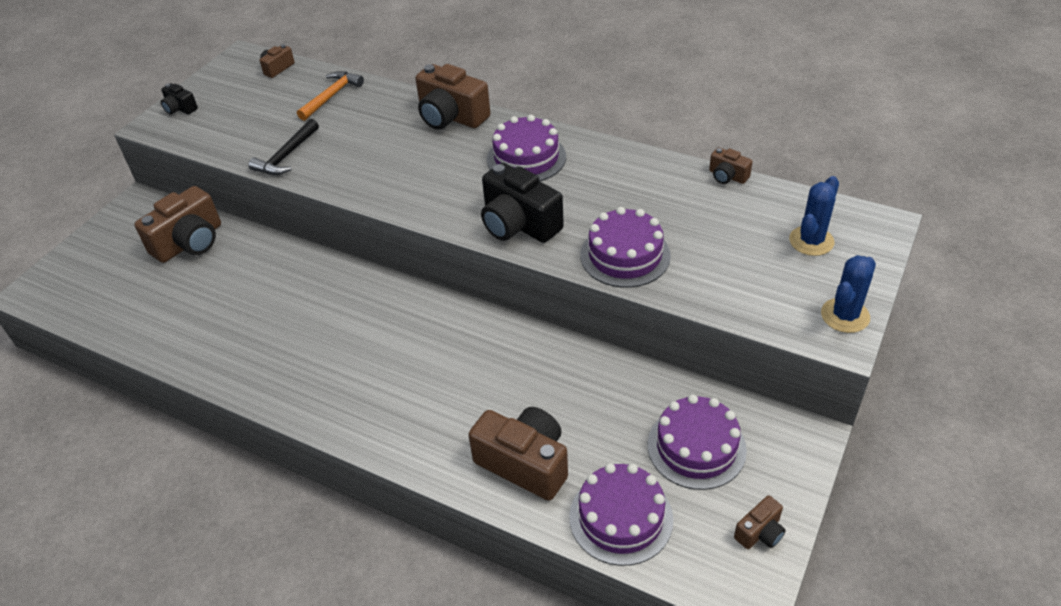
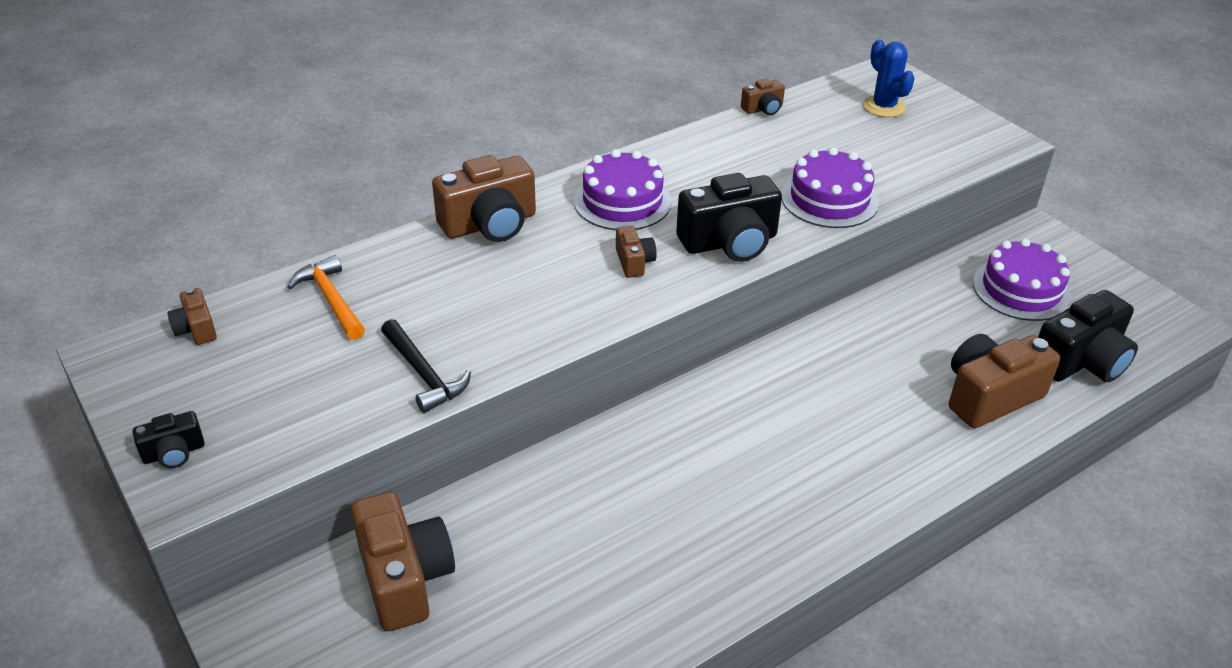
camera: 65 degrees left, 5 degrees down
(621, 518) = (1081, 361): purple cake -> black camera
(760, 532) = (1126, 294): brown camera -> brown camera (634, 262)
(845, 315) = (983, 129): blue cactus -> none

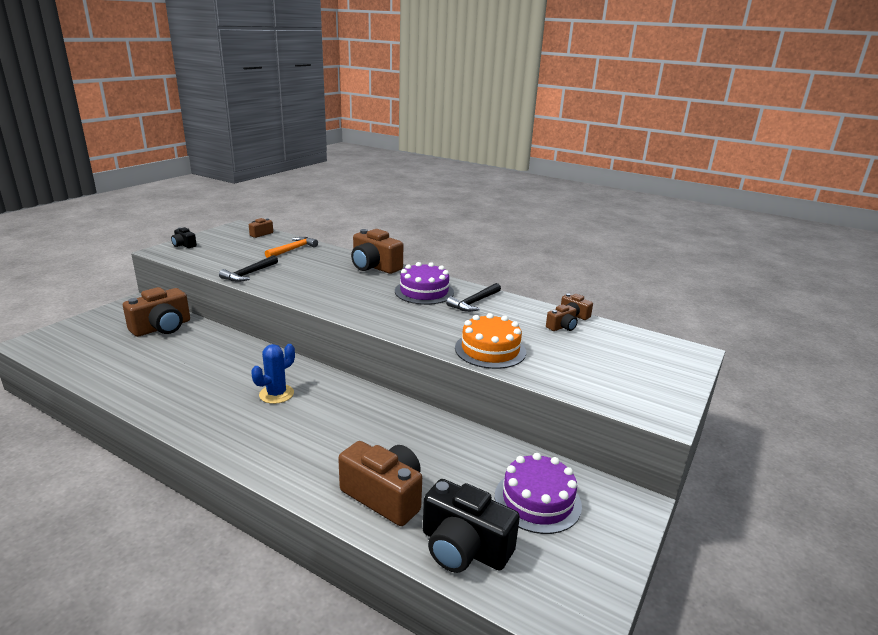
camera: 65 degrees right, 15 degrees down
(634, 262) = (369, 303): brown camera -> brown camera (562, 327)
(685, 169) = (474, 302): none -> black hammer
(729, 242) = (410, 325): black camera -> none
(829, 199) = (490, 350): purple cake -> orange cake
(884, 107) = (638, 356): blue cactus -> blue cactus (276, 394)

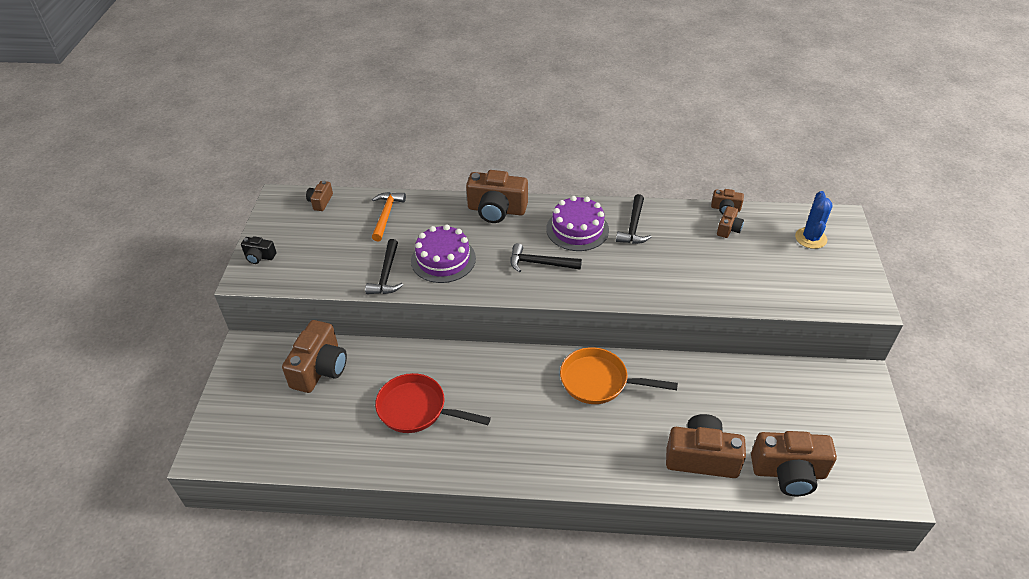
camera: 25 degrees left, 20 degrees up
(192, 371) = (417, 409): none -> red pan
(276, 394) = (521, 399): blue cactus -> blue cactus (810, 238)
(355, 407) = (599, 381): none -> orange pan
(368, 300) = (540, 263): none -> black hammer
(464, 548) = (788, 472): black camera -> brown camera
(490, 350) = (698, 285): orange cake -> none
(537, 500) = (803, 407): purple cake -> purple cake (443, 259)

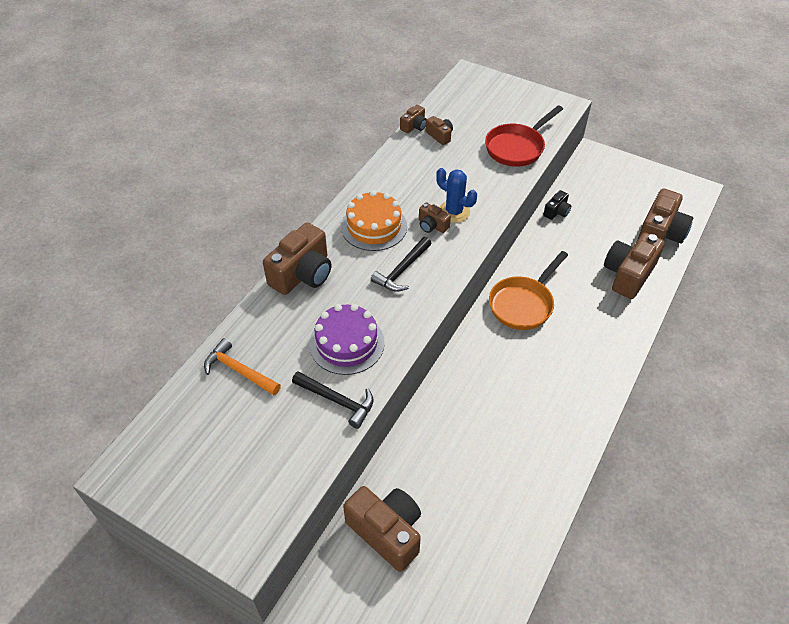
camera: 65 degrees left, 5 degrees up
(259, 256) = (218, 526): black camera -> black camera (556, 212)
(320, 202) = (163, 430): brown camera -> brown camera (432, 226)
(417, 409) = (489, 456): red pan -> red pan (517, 147)
(577, 229) = (374, 226): purple cake -> orange cake
(633, 226) = (396, 189): black hammer -> none
(810, 238) = (480, 99): blue cactus -> blue cactus (454, 212)

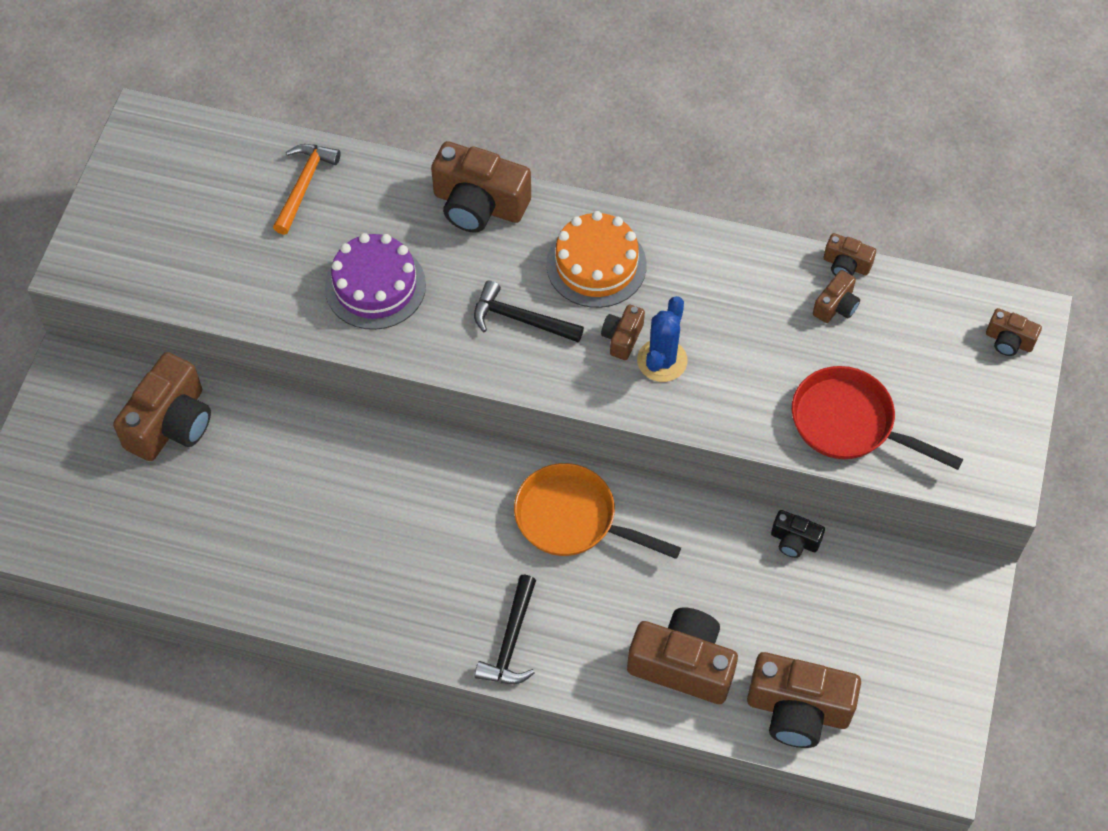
camera: 75 degrees right, 10 degrees up
(337, 400) = (285, 299): black hammer -> black hammer (511, 641)
(481, 83) = (1009, 341): none -> brown camera

